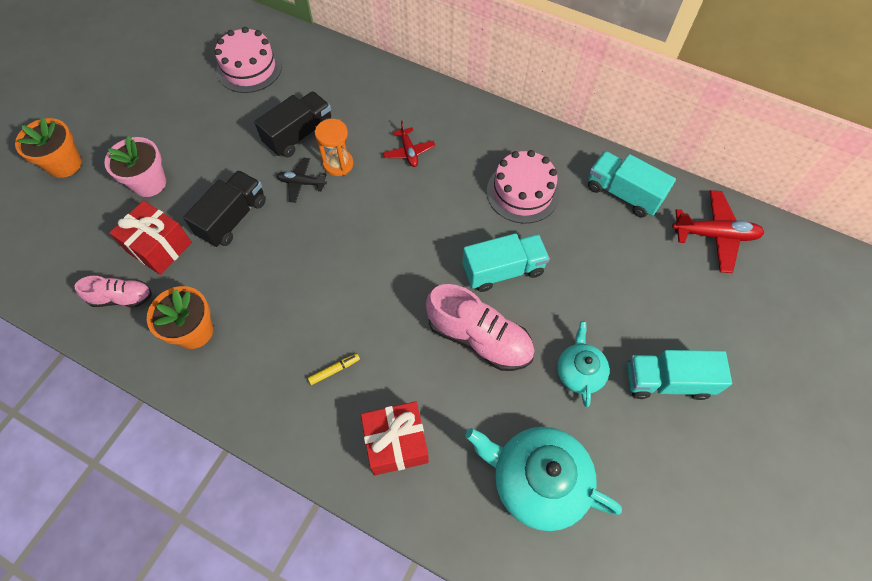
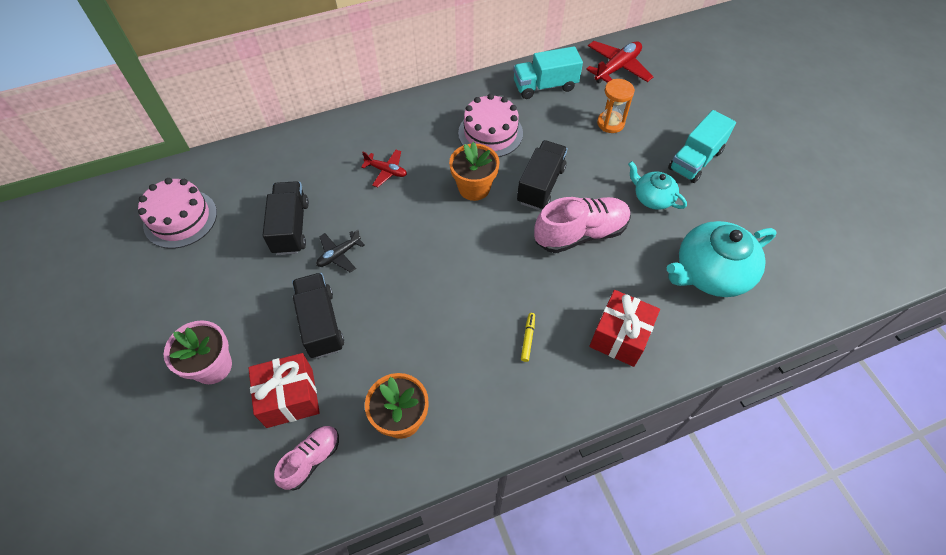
camera: 50 degrees left, 5 degrees down
(65, 164) = (107, 427): orange flower pot -> orange flower pot (474, 188)
(338, 164) = (348, 220): orange hourglass -> orange hourglass (610, 123)
(503, 270) = (541, 185): turquoise truck -> black truck

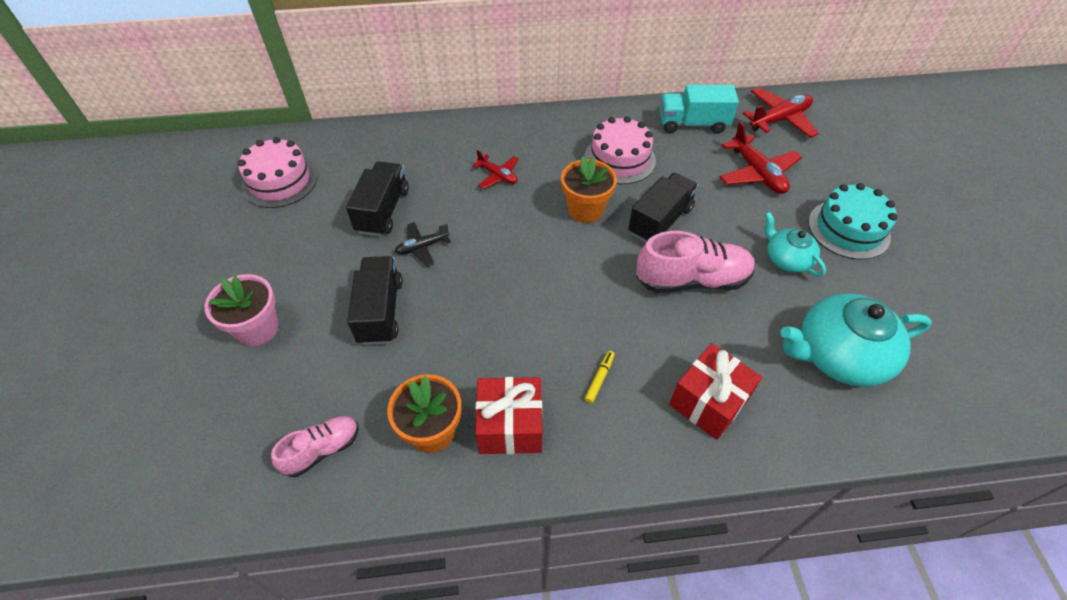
camera: 15 degrees right, 5 degrees down
(290, 397) = (323, 379): red gift -> red gift (510, 426)
(610, 123) = (757, 173): orange hourglass -> red plane
(695, 160) = (848, 229): turquoise truck -> turquoise cake

